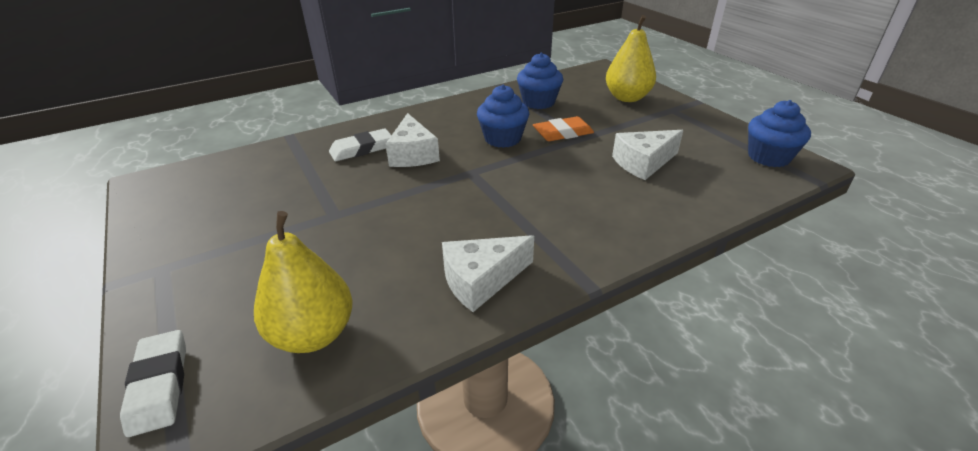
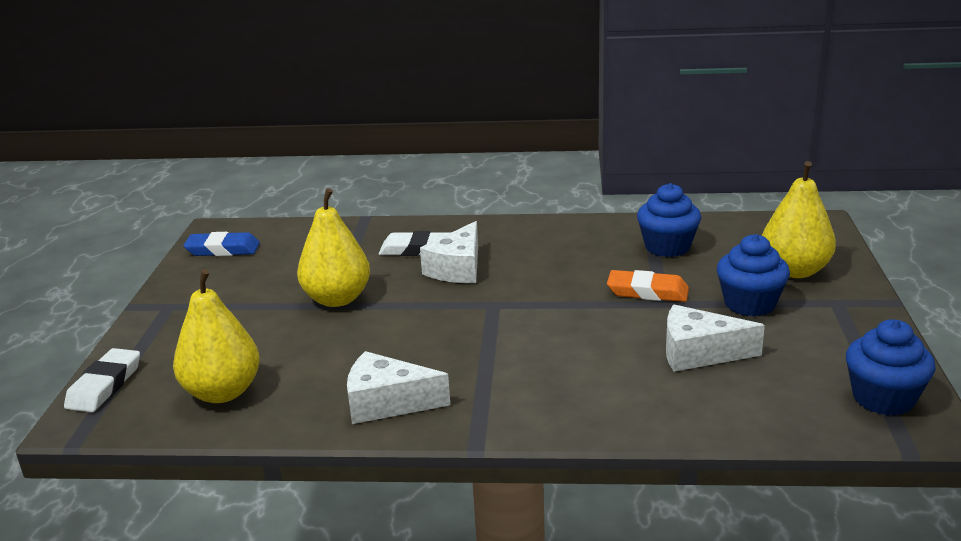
camera: 35 degrees right, 10 degrees down
(172, 197) = (223, 249): none -> blue eraser
(337, 207) = (337, 299): none -> yellow pear
(502, 139) = (570, 278): blue cupcake -> blue cupcake (750, 304)

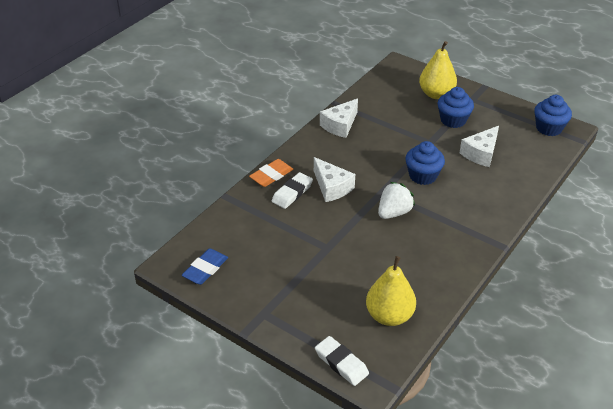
camera: 60 degrees left, 15 degrees up
(337, 299) = (323, 242): yellow pear -> none
(387, 403) = (447, 260): white cheese -> white cheese (340, 125)
(454, 327) = (394, 212): none -> white strawberry
(647, 292) = (416, 141): orange eraser -> orange eraser (271, 175)
(667, 247) = (378, 114): blue cupcake -> blue cupcake (423, 176)

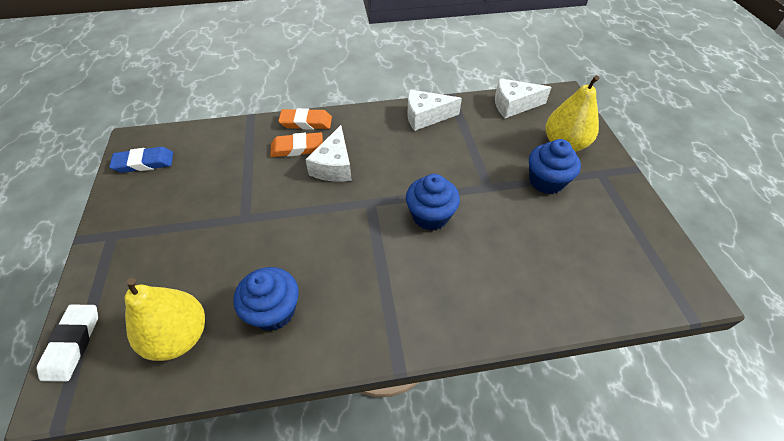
camera: 45 degrees right, 10 degrees up
(292, 193) = (297, 148): white eraser -> orange eraser
(394, 212) = (348, 231): white strawberry -> none
(481, 153) = (528, 237): white cheese -> white cheese (513, 105)
(549, 128) = (661, 268): blue cupcake -> blue cupcake (274, 311)

